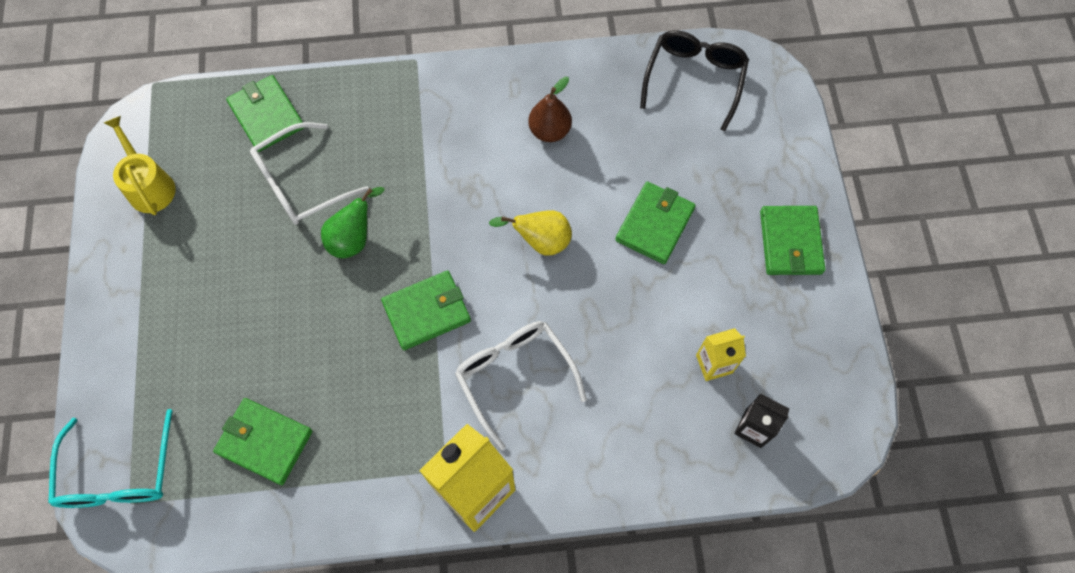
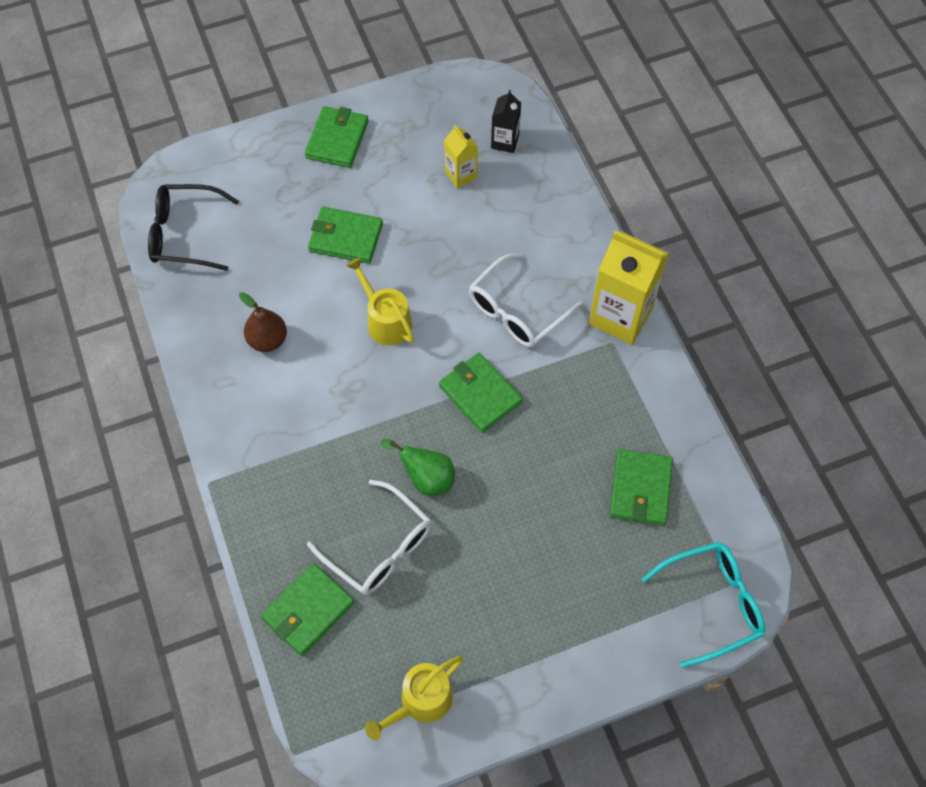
camera: 105 degrees left, 5 degrees down
(541, 241) = (386, 321): yellow pear -> yellow watering can
(790, 242) = (337, 139): green wallet -> green wallet turned 60 degrees counterclockwise

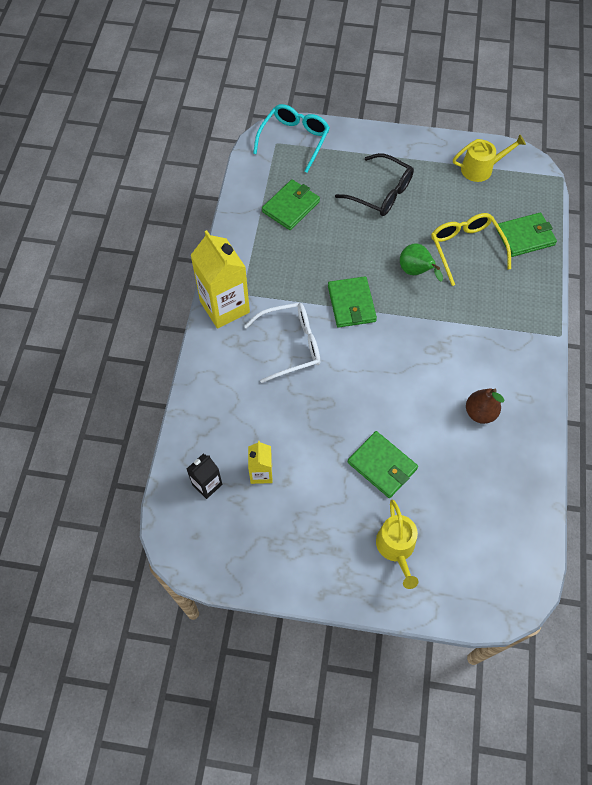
camera: 150 degrees left, 0 degrees up
(184, 234) = (511, 538): black glasses -> black glasses (381, 193)
(337, 139) = (342, 563): green wallet -> none
(379, 548) = (466, 248): white glasses -> yellow glasses
(386, 321) = (387, 384): yellow watering can -> yellow watering can (396, 547)
(712, 603) = (294, 140): turquoise glasses -> turquoise glasses turned 105 degrees clockwise

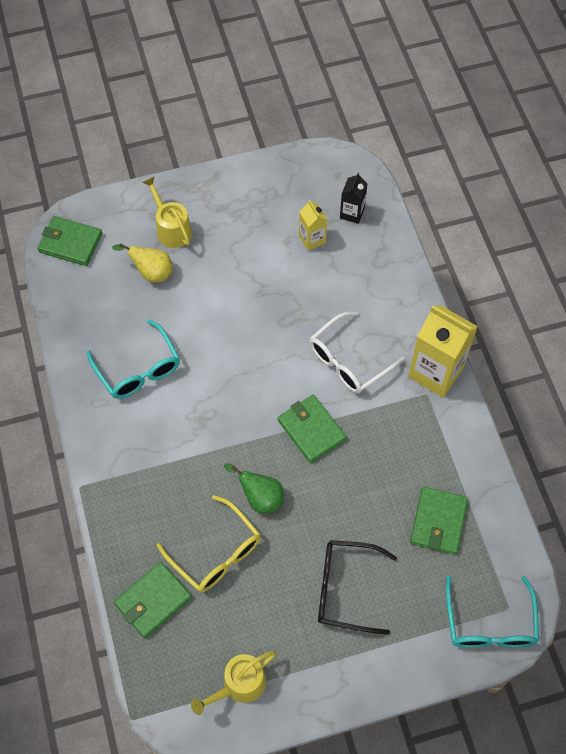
camera: 155 degrees right, 0 degrees up
(382, 465) = (210, 286): green wallet -> green wallet (70, 243)
(435, 505) = (151, 273): none -> yellow pear
(480, 413) = (138, 369): brown pear -> turquoise glasses

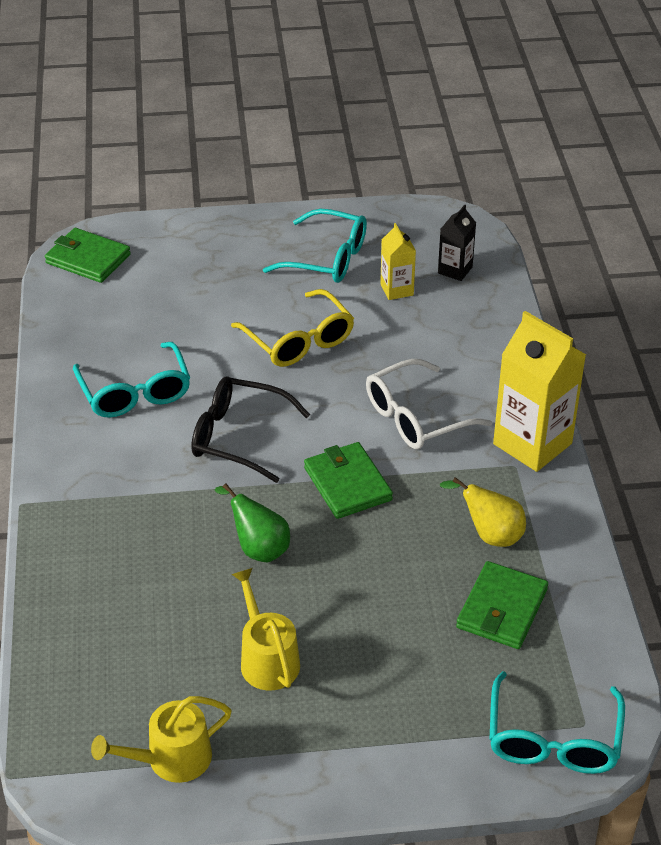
camera: 10 degrees right, 20 degrees down
(151, 273) = (181, 299): yellow pear -> yellow pear (490, 535)
(153, 601) = (79, 643): green wallet -> none
(171, 229) = (219, 260): yellow watering can -> yellow watering can (267, 659)
(216, 553) = (182, 601): yellow glasses -> yellow glasses (299, 341)
(254, 215) = (327, 258): none -> turquoise glasses
(345, 589) = (351, 668): black glasses -> black glasses (238, 437)

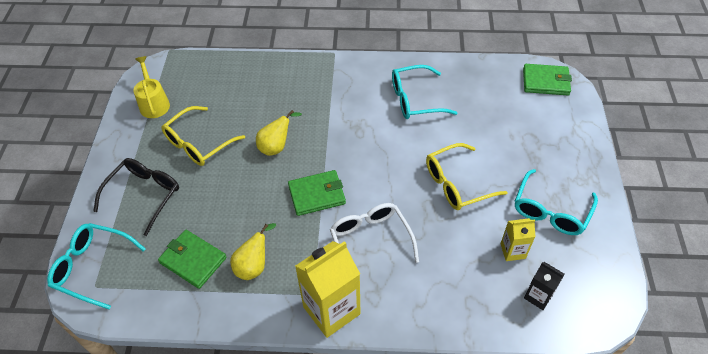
camera: 100 degrees right, 10 degrees up
(88, 259) = (546, 81): green wallet -> green wallet turned 60 degrees clockwise
(238, 437) = (368, 144): black glasses -> black glasses (144, 195)
(258, 548) = (276, 147): green pear -> yellow pear
(267, 659) = (198, 144): yellow watering can -> yellow glasses

